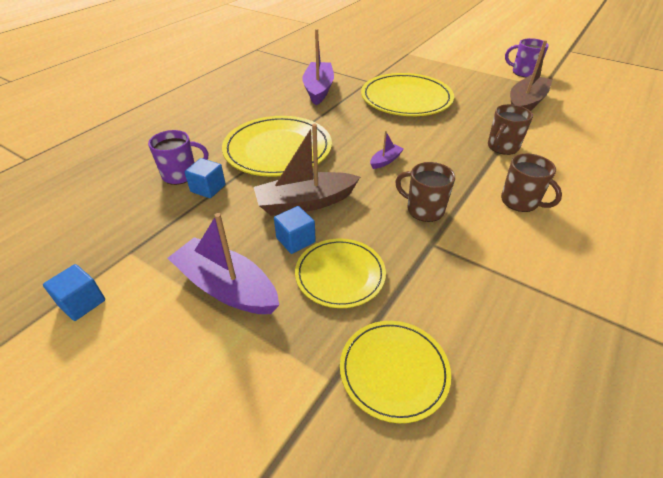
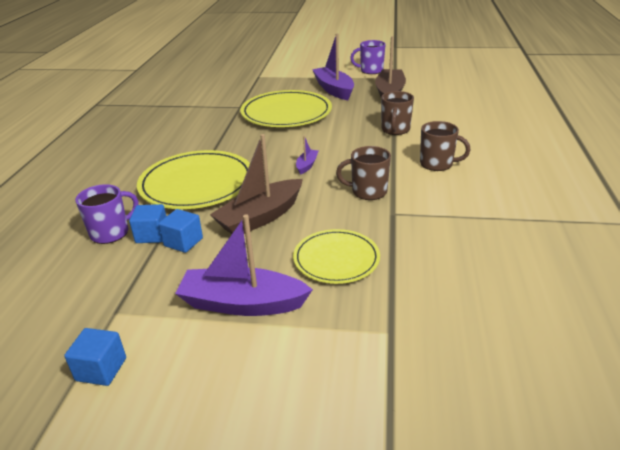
camera: 25 degrees left, 10 degrees down
(295, 240) = (276, 248): blue cube -> blue cube (183, 242)
(318, 89) = (195, 125): purple boat -> purple boat (334, 90)
(394, 371) = (431, 306): yellow plate -> none

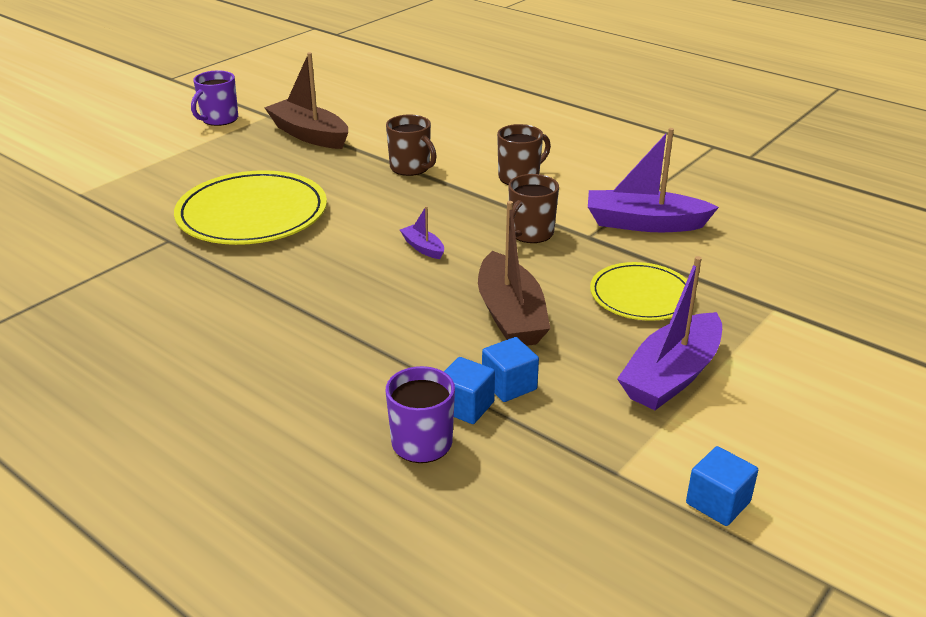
camera: 60 degrees left, 0 degrees up
(197, 184) = (368, 338): yellow plate -> none
(334, 90) = (235, 161): purple boat -> purple boat (644, 223)

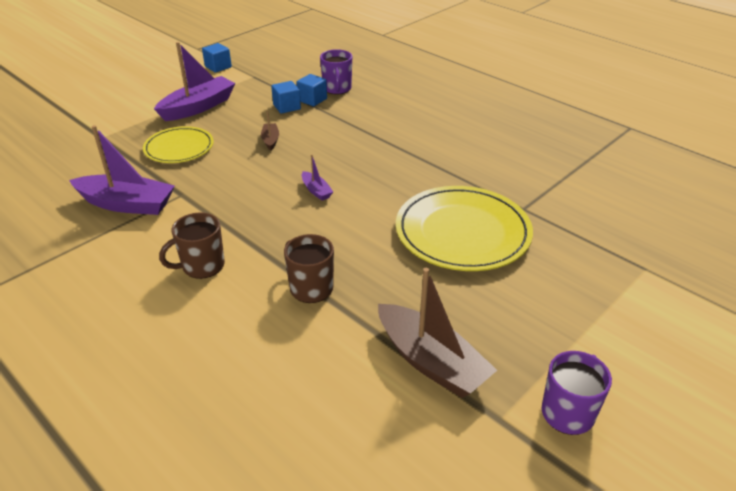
camera: 175 degrees left, 5 degrees up
(510, 315) = (270, 140): brown boat -> brown boat, size x0.46
(530, 233) = (226, 199): brown mug -> none

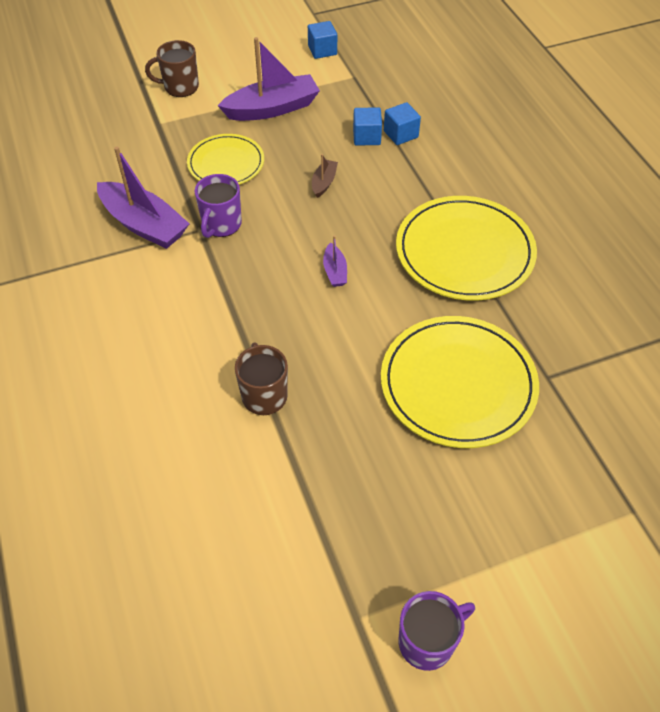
camera: 25 degrees right, 15 degrees up
(202, 266) = (177, 329): brown mug -> brown mug (180, 87)
(337, 89) = (438, 125): purple mug -> purple mug (221, 225)
(409, 153) = (464, 252): none -> yellow plate
(431, 361) = (330, 528): brown boat -> none

